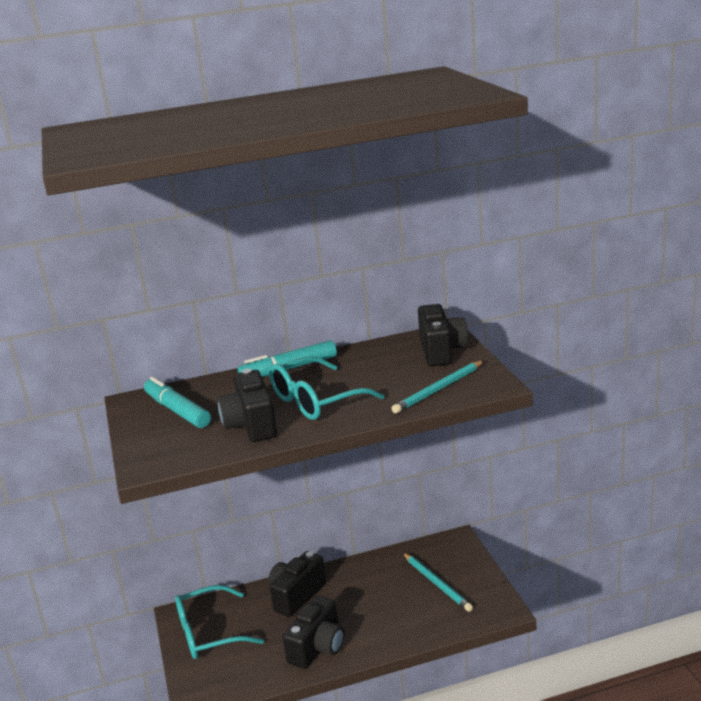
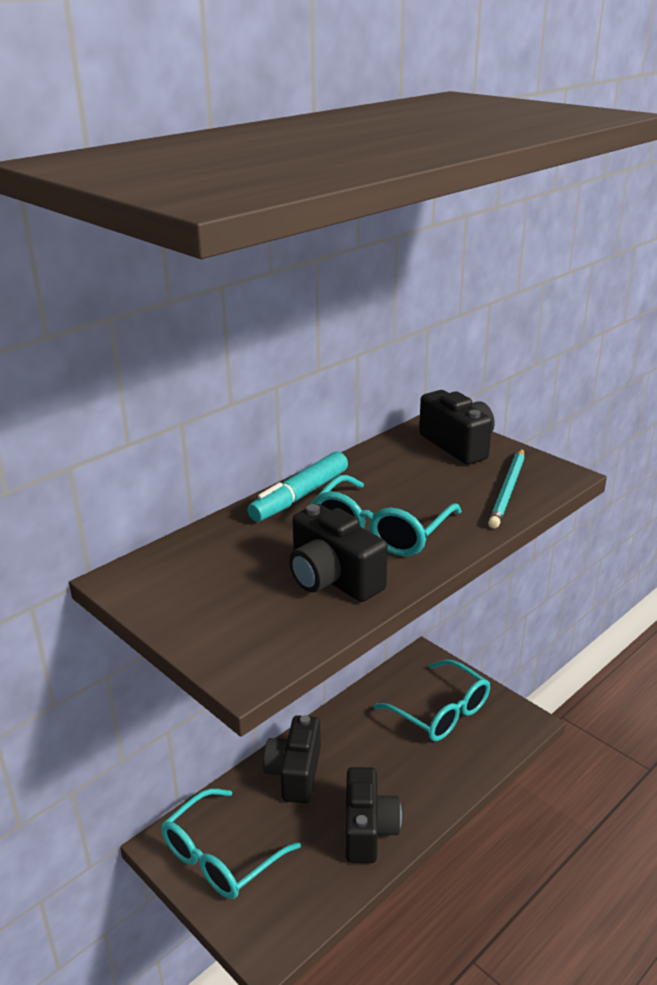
camera: 30 degrees left, 5 degrees up
(177, 411) = (207, 580): turquoise marker -> none
(437, 583) = (440, 712): turquoise pencil -> turquoise glasses

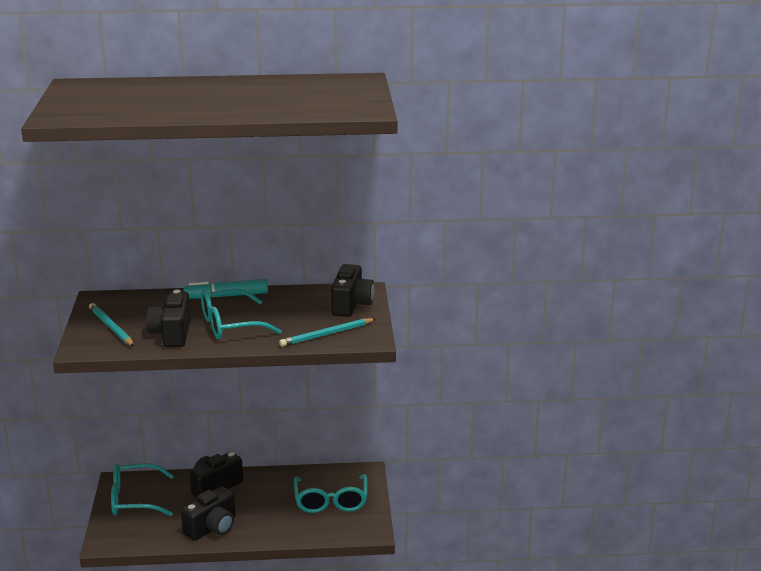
camera: 40 degrees right, 5 degrees down
(228, 612) = (111, 327): none -> turquoise pencil

